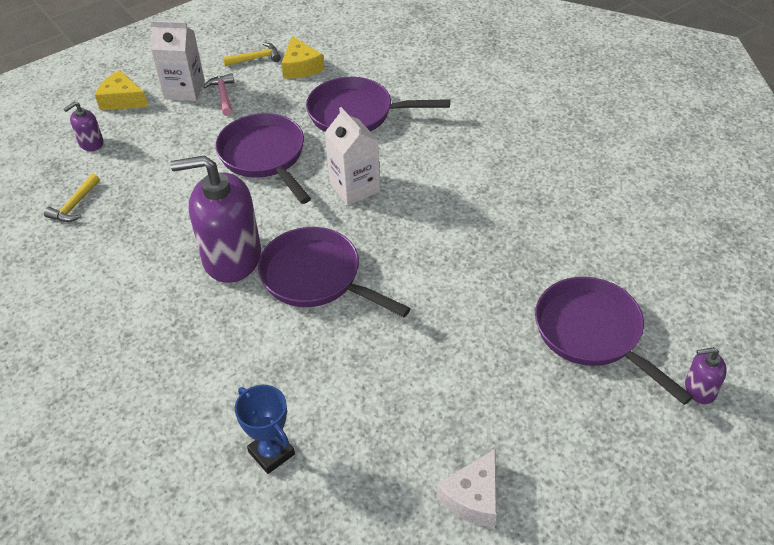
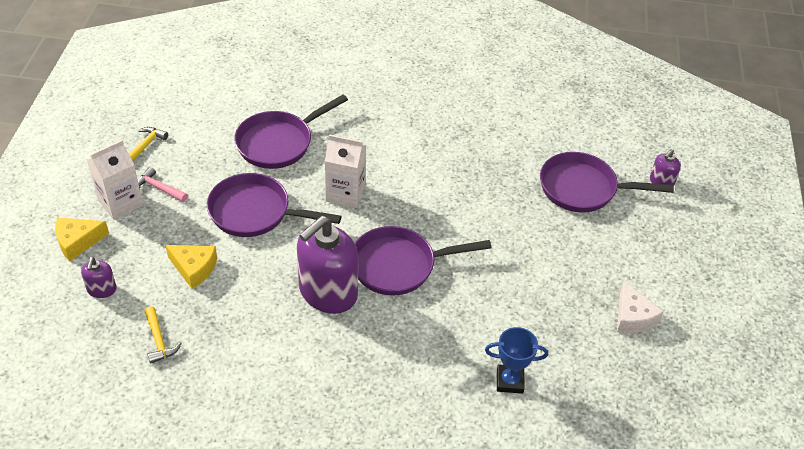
camera: 50 degrees left, 0 degrees up
(300, 67) = (190, 132): yellow cheese -> yellow cheese (194, 268)

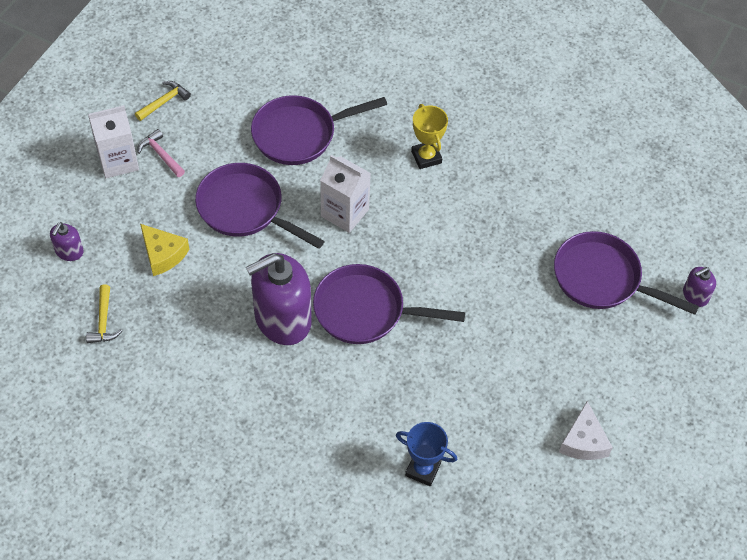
camera: 20 degrees right, 10 degrees up
(77, 242) = (64, 193): yellow cheese -> none
(395, 134) = (426, 157): none -> yellow trophy

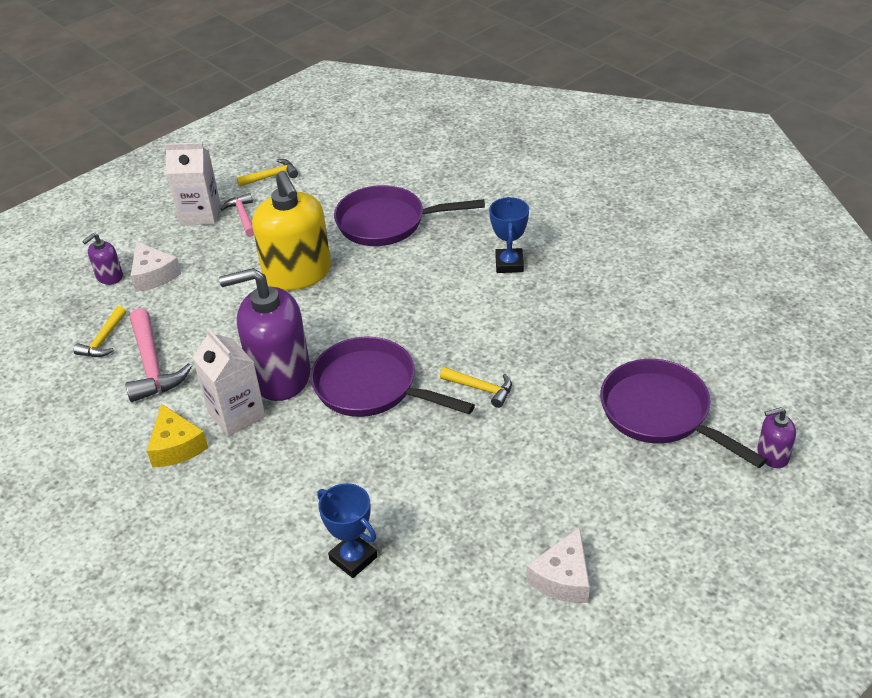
camera: 25 degrees right, 15 degrees down
(111, 240) = (153, 275): none -> white cheese
(163, 254) = (195, 296): yellow cheese -> yellow cheese (176, 446)
(164, 336) = (152, 366): none -> pink hammer
(245, 209) = (297, 274): purple pan -> yellow soap dispenser
(344, 213) = (397, 296): white carton -> white carton (236, 414)
(426, 157) = (509, 264): yellow trophy -> blue trophy
(455, 290) = (481, 389): none -> yellow hammer

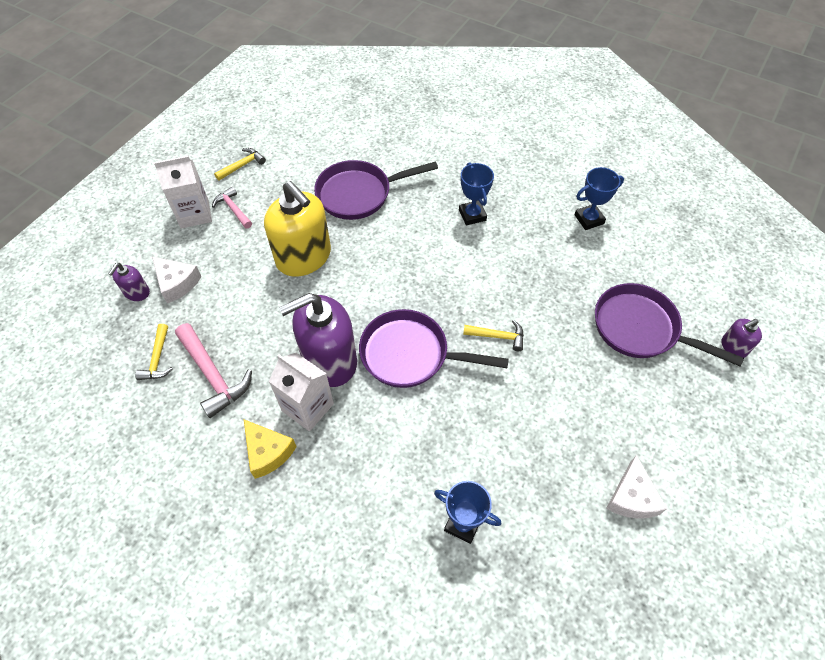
camera: 20 degrees left, 15 degrees up
(651, 291) = (589, 219): none -> blue trophy

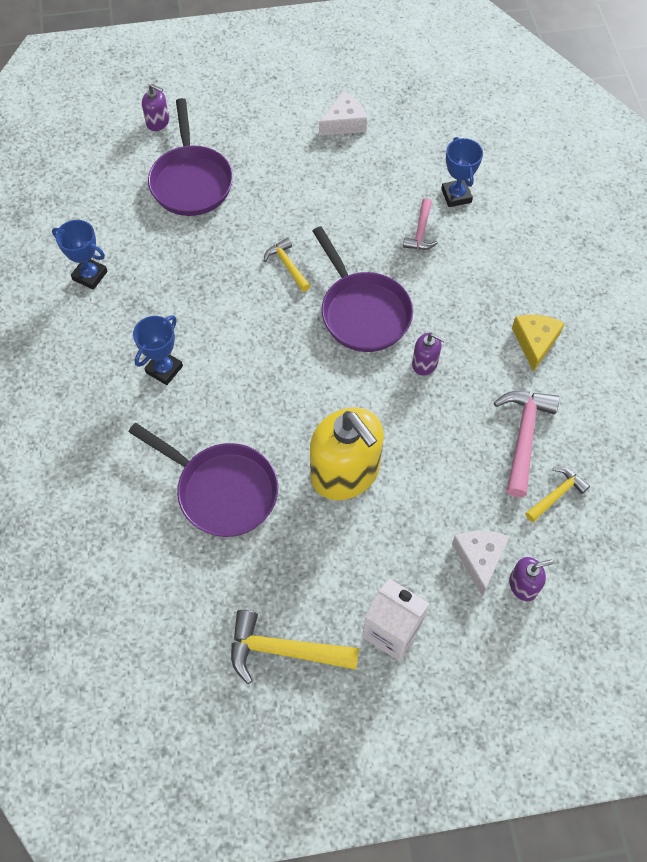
camera: 130 degrees left, 5 degrees up
(233, 209) = (350, 597): pink hammer -> pink hammer (420, 232)
(242, 165) = (283, 650): yellow hammer -> yellow hammer, size x1.68
(304, 257) = (345, 472): yellow soap dispenser -> yellow soap dispenser turned 135 degrees clockwise
(307, 407) = (476, 346): white carton -> none
(329, 361) = (425, 363): purple soap dispenser -> purple soap dispenser, size x0.45

